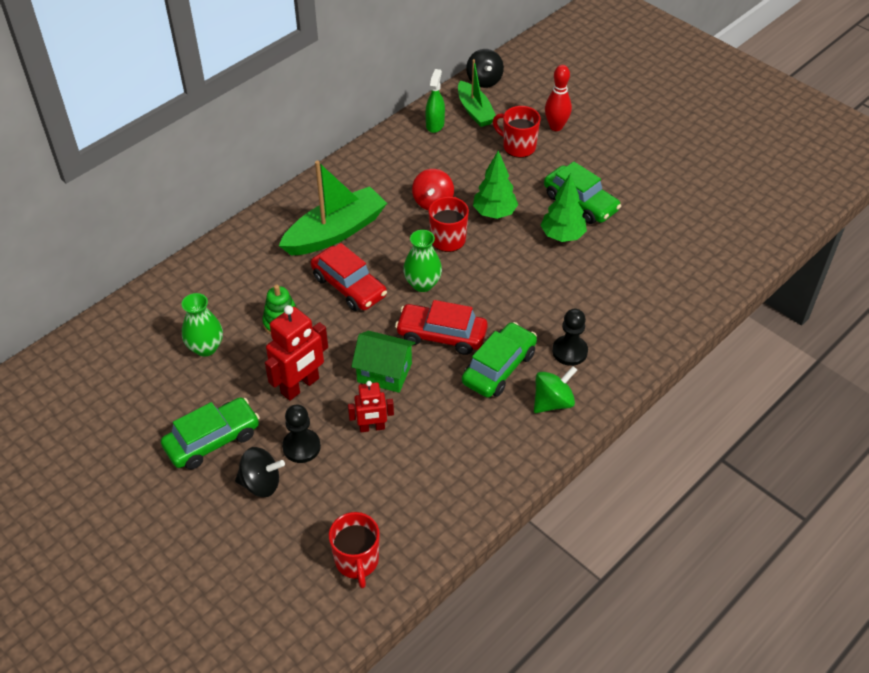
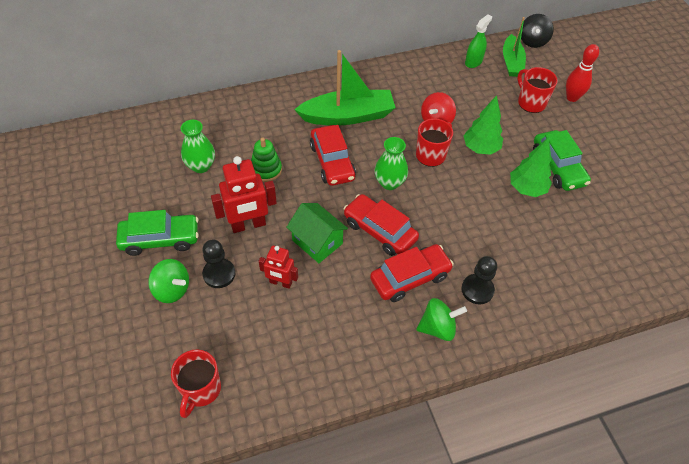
camera: 25 degrees right, 5 degrees up
(261, 483) = (172, 289): black spinning top -> green spinning top
(499, 368) = (410, 278): green car -> red car

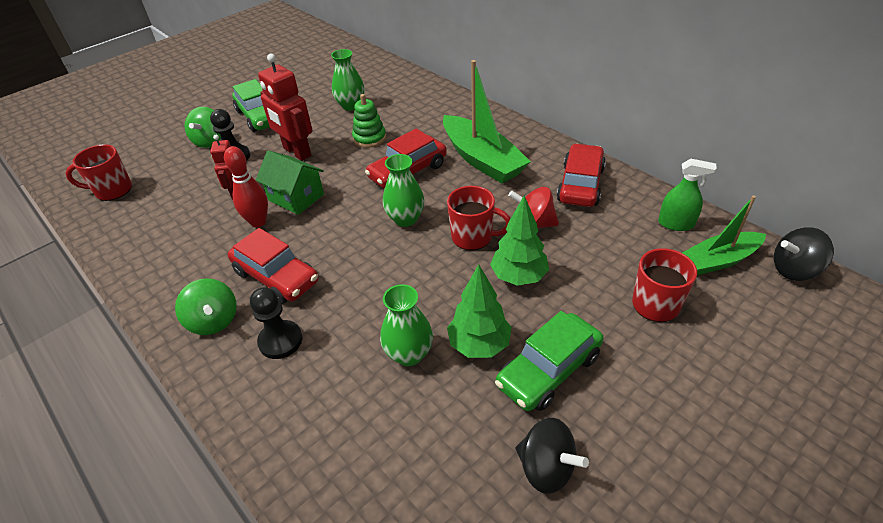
camera: 70 degrees right, 10 degrees down
(317, 242) = (296, 197): green house -> green house turned 75 degrees counterclockwise
(379, 231) = (332, 233): red car -> red car (580, 184)
(519, 224) = (409, 354): none -> green vase
(572, 97) = (718, 350): red bowling pin -> red bowling pin (258, 222)
(617, 195) = (546, 468): none -> black spinning top

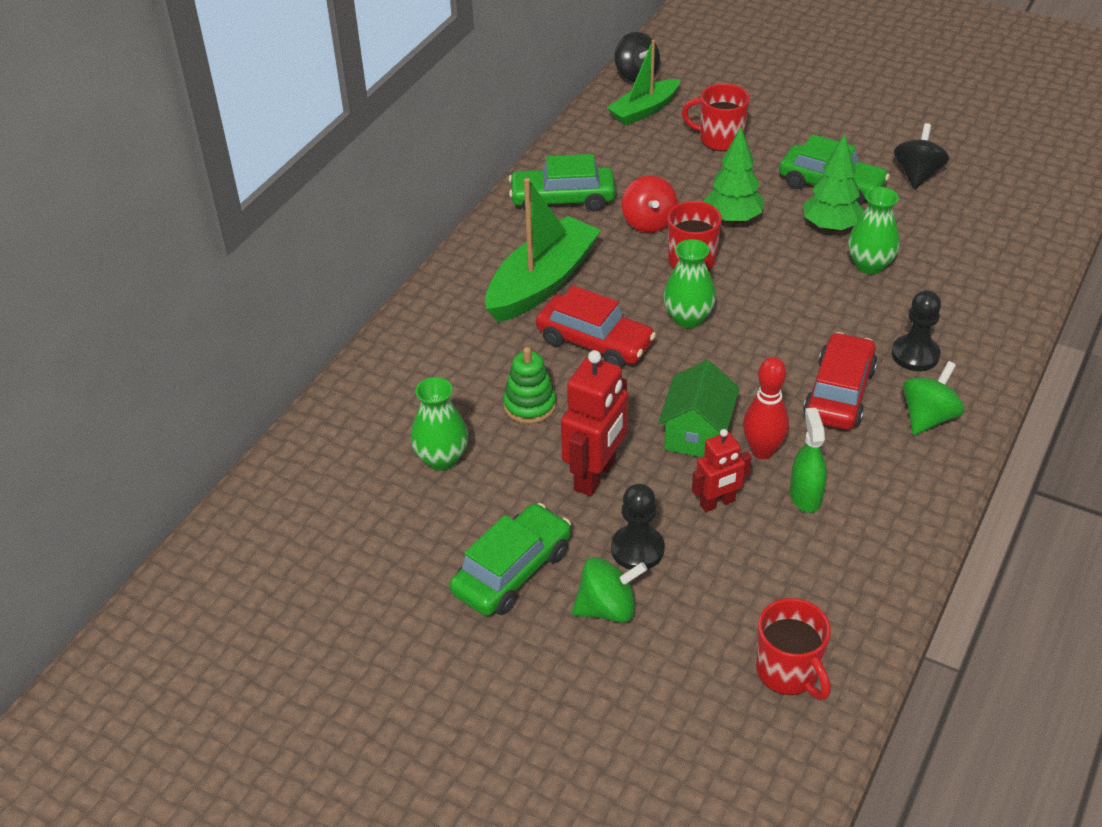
camera: 110 degrees left, 0 degrees up
(580, 184) = (562, 200): red car -> green car
(676, 224) = (602, 135): green spray bottle -> green spray bottle (805, 496)
(719, 260) = (644, 110): green boat -> green boat turned 90 degrees clockwise

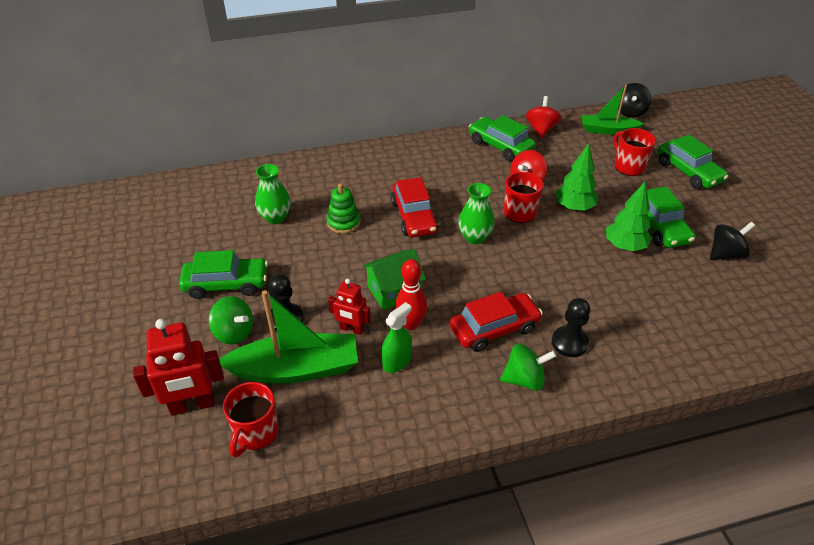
camera: 45 degrees right, 0 degrees up
(542, 282) = (432, 175): green boat -> green boat (295, 369)
(576, 152) = (541, 129): none -> red spinning top
(595, 475) = (321, 273): red robot -> red robot (192, 405)
(779, 109) = (688, 172): none -> green car
(869, 265) = (617, 280): green vase -> none

